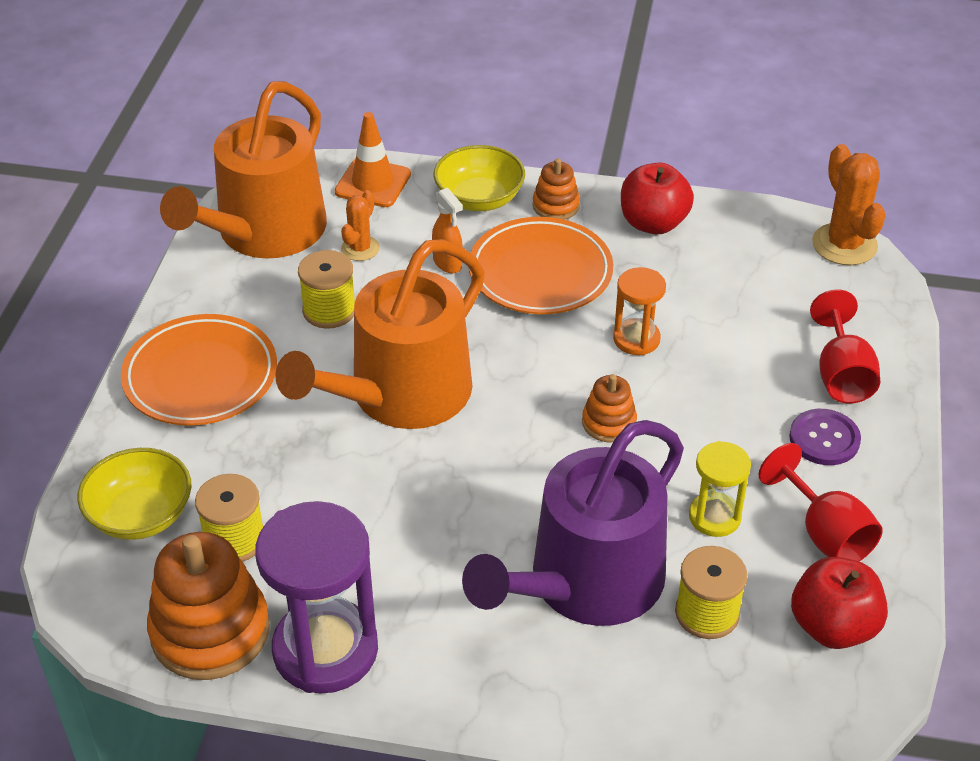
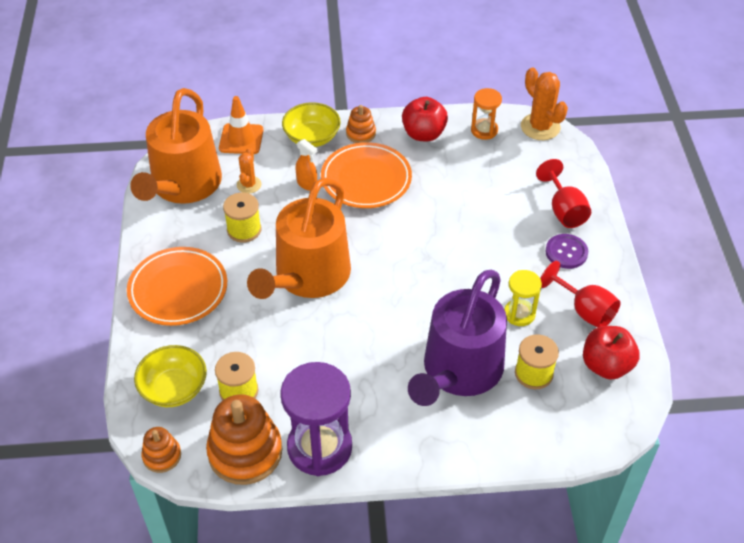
camera: 15 degrees left, 5 degrees up
(609, 423) = (439, 268): orange stacking toy -> orange stacking toy (162, 456)
(636, 339) = (438, 211): orange hourglass -> orange hourglass (484, 130)

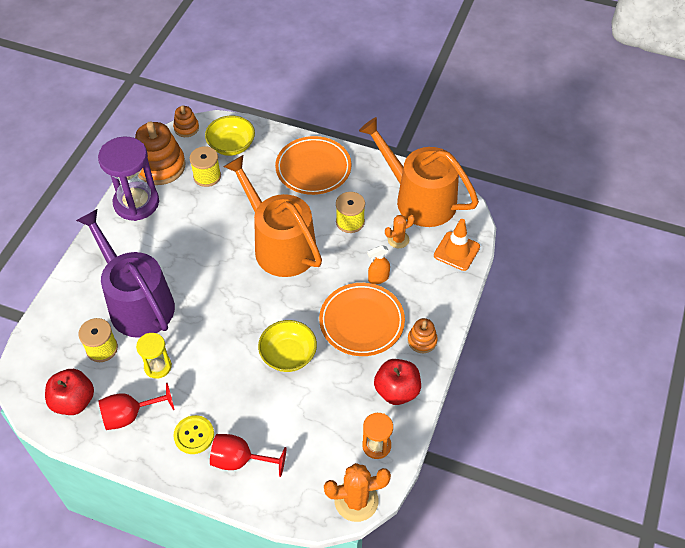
camera: 115 degrees right, 5 degrees up
(249, 185) = (398, 239): orange cactus -> orange cactus turned 60 degrees counterclockwise
(312, 137) = (434, 302): yellow bowl -> yellow bowl (288, 355)
(566, 252) = (194, 435): purple button -> yellow button

